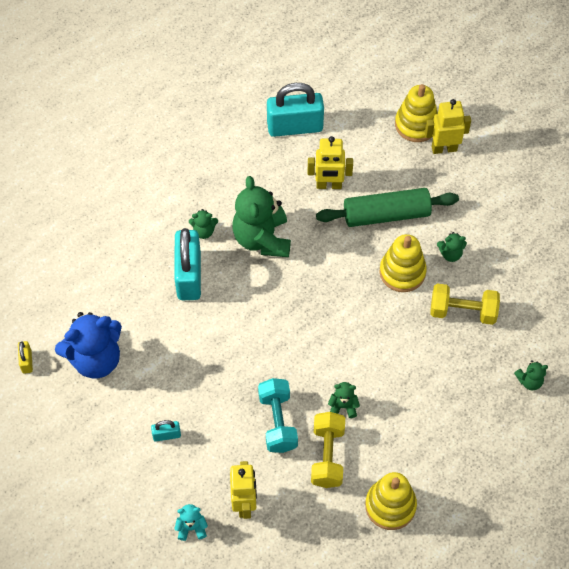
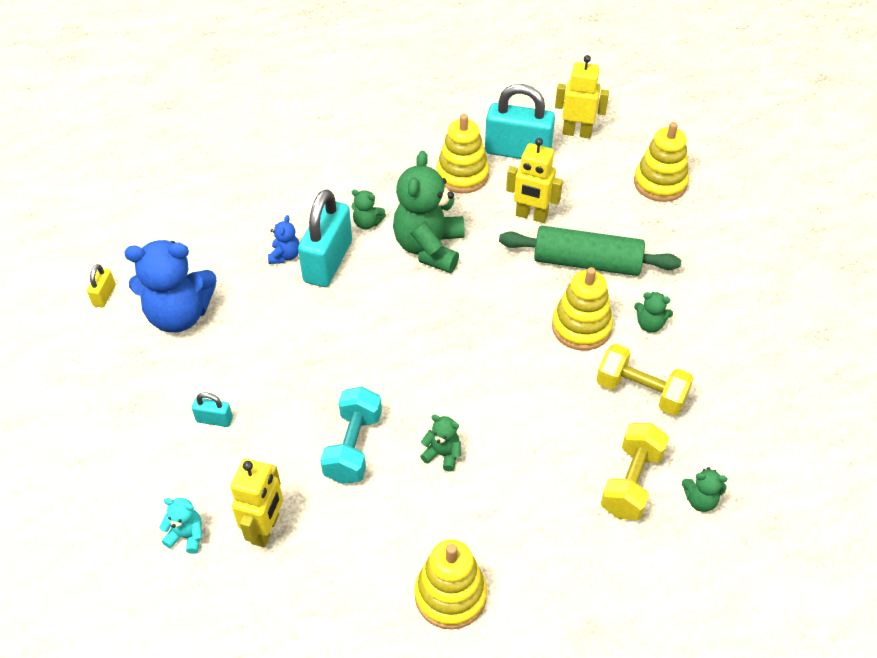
camera: 20 degrees right, 10 degrees down
(153, 281) = (285, 256): none -> blue teddy bear
(260, 163) = (462, 175): none -> yellow stacking toy
(327, 456) = (396, 506): yellow dumbbell -> yellow dumbbell (631, 482)
(444, 148) = (684, 215): yellow robot -> yellow robot (577, 133)

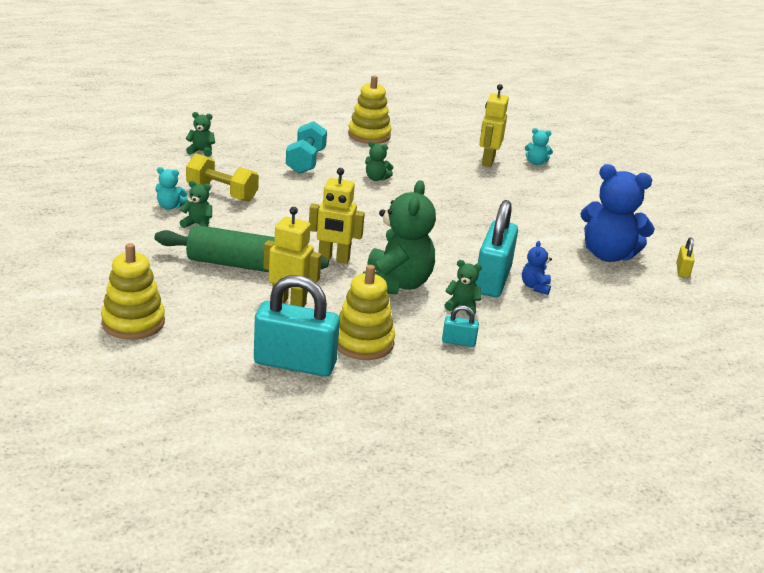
camera: 175 degrees right, 20 degrees down
(179, 315) = (608, 255): blue teddy bear -> blue teddy bear turned 150 degrees counterclockwise
(214, 419) = (545, 202): turquoise padlock -> turquoise padlock (458, 342)
(353, 447) = (440, 185): turquoise dumbbell -> turquoise dumbbell (306, 162)
(577, 133) = (214, 381): yellow robot -> yellow robot (333, 259)
(581, 327) = (259, 227): yellow stacking toy -> none
(631, 482) = (245, 160): yellow dumbbell -> none
(692, 356) = (170, 206): none -> turquoise teddy bear

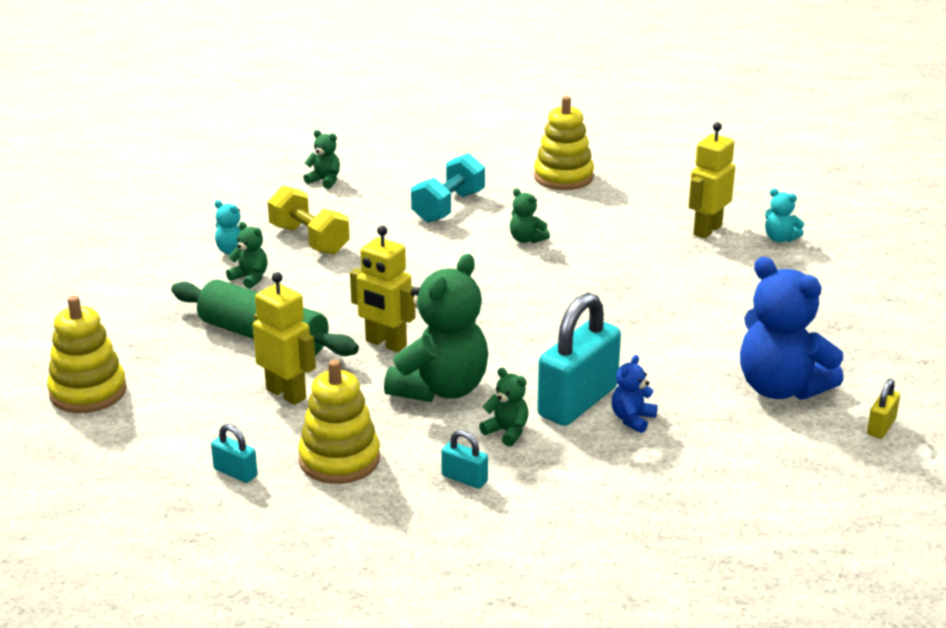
camera: 25 degrees right, 0 degrees up
(295, 363) = (235, 473): turquoise padlock -> turquoise padlock, size x0.45

